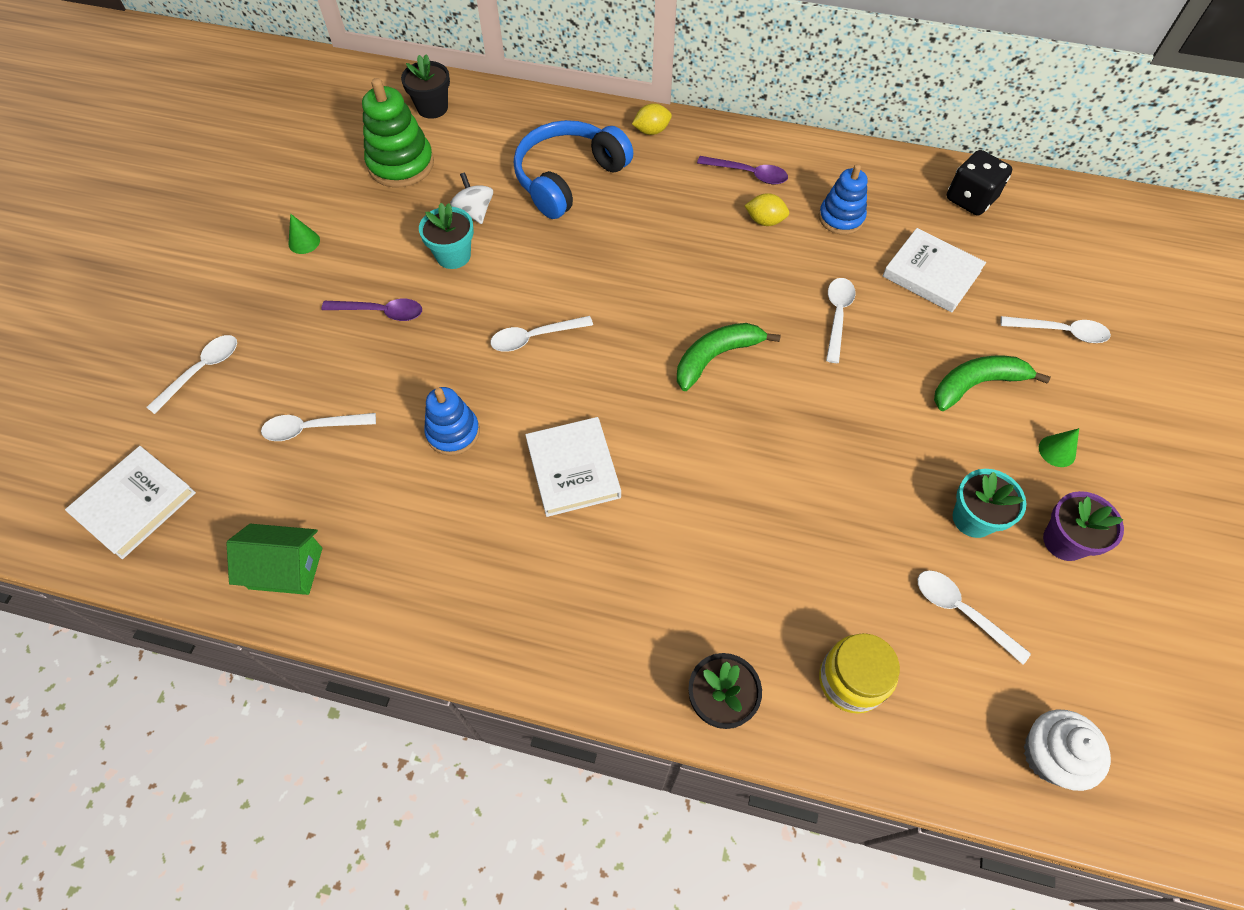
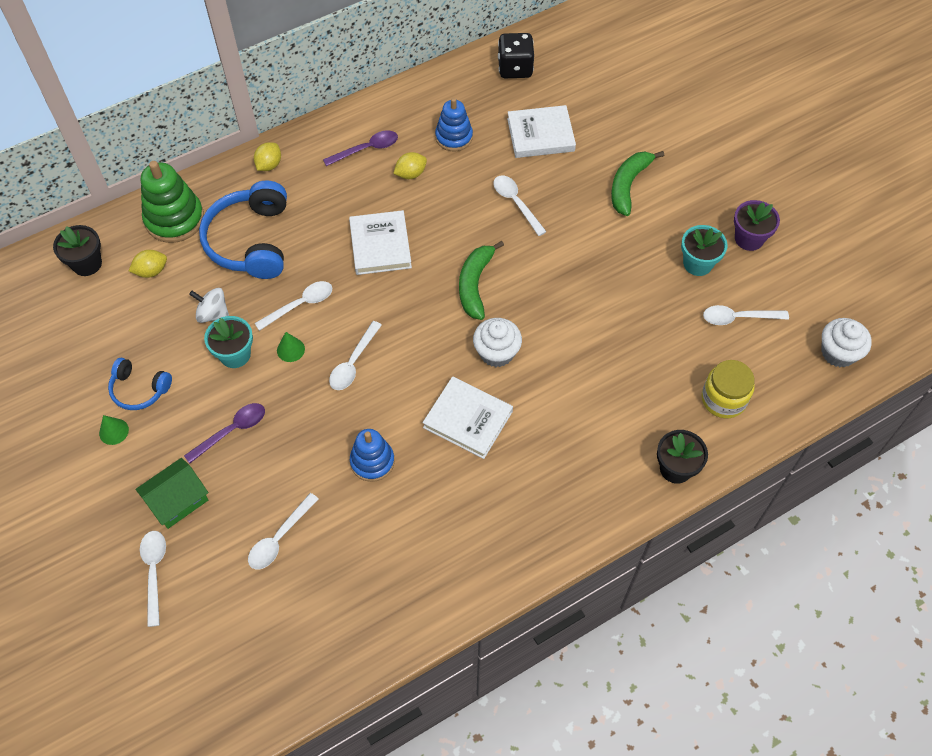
camera: 45 degrees left, 0 degrees up
(135, 504) = (221, 685): white book -> white book (380, 245)
(286, 568) = (367, 626): green house -> green house (177, 500)
(357, 226) = (139, 389): none -> blue headphones
(401, 164) = (116, 322): green stacking toy -> green stacking toy (174, 219)
(469, 146) = (151, 271): none -> yellow lemon
(667, 432) = (496, 352): none -> white cupcake
(1057, 451) = (701, 191): green cone -> green cone (290, 349)
(1061, 332) = (640, 118): white spoon -> white spoon (300, 305)

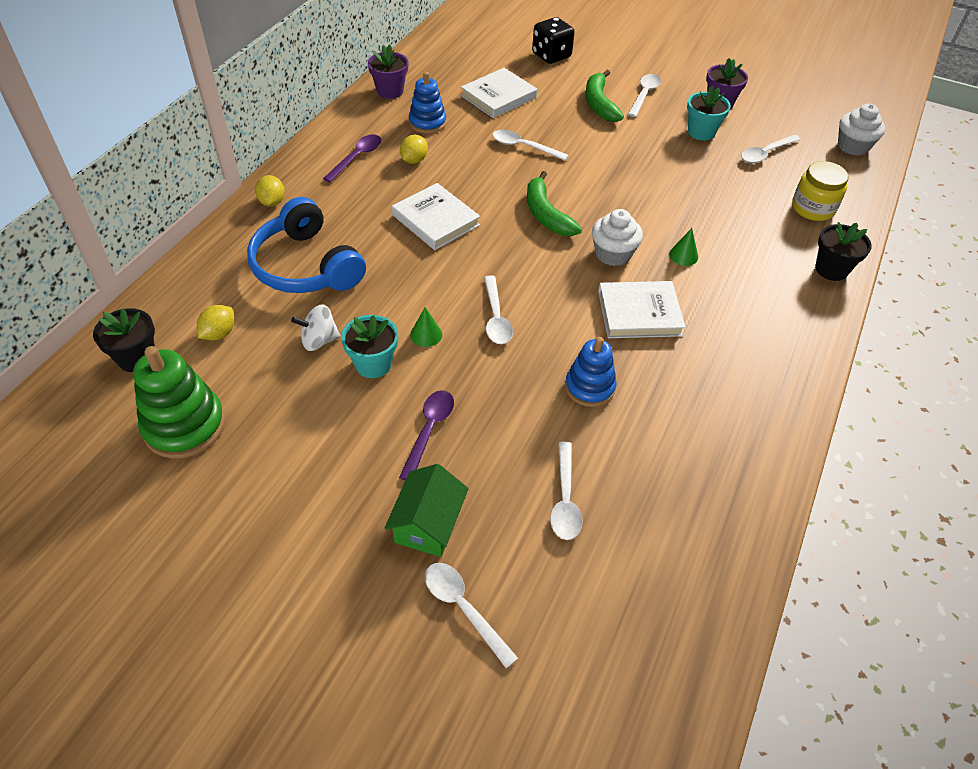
camera: 35 degrees left, 10 degrees down
(114, 431) = (298, 496): green cone -> green cone (683, 255)
(139, 389) = (295, 442): blue headphones -> none
(174, 219) = (208, 280): green stacking toy -> green stacking toy (184, 426)
(300, 305) = (402, 295): white spoon -> white spoon (644, 95)
(449, 86) = (390, 91): none -> purple flower pot
(515, 68) = (435, 63): black dice -> black dice (551, 56)

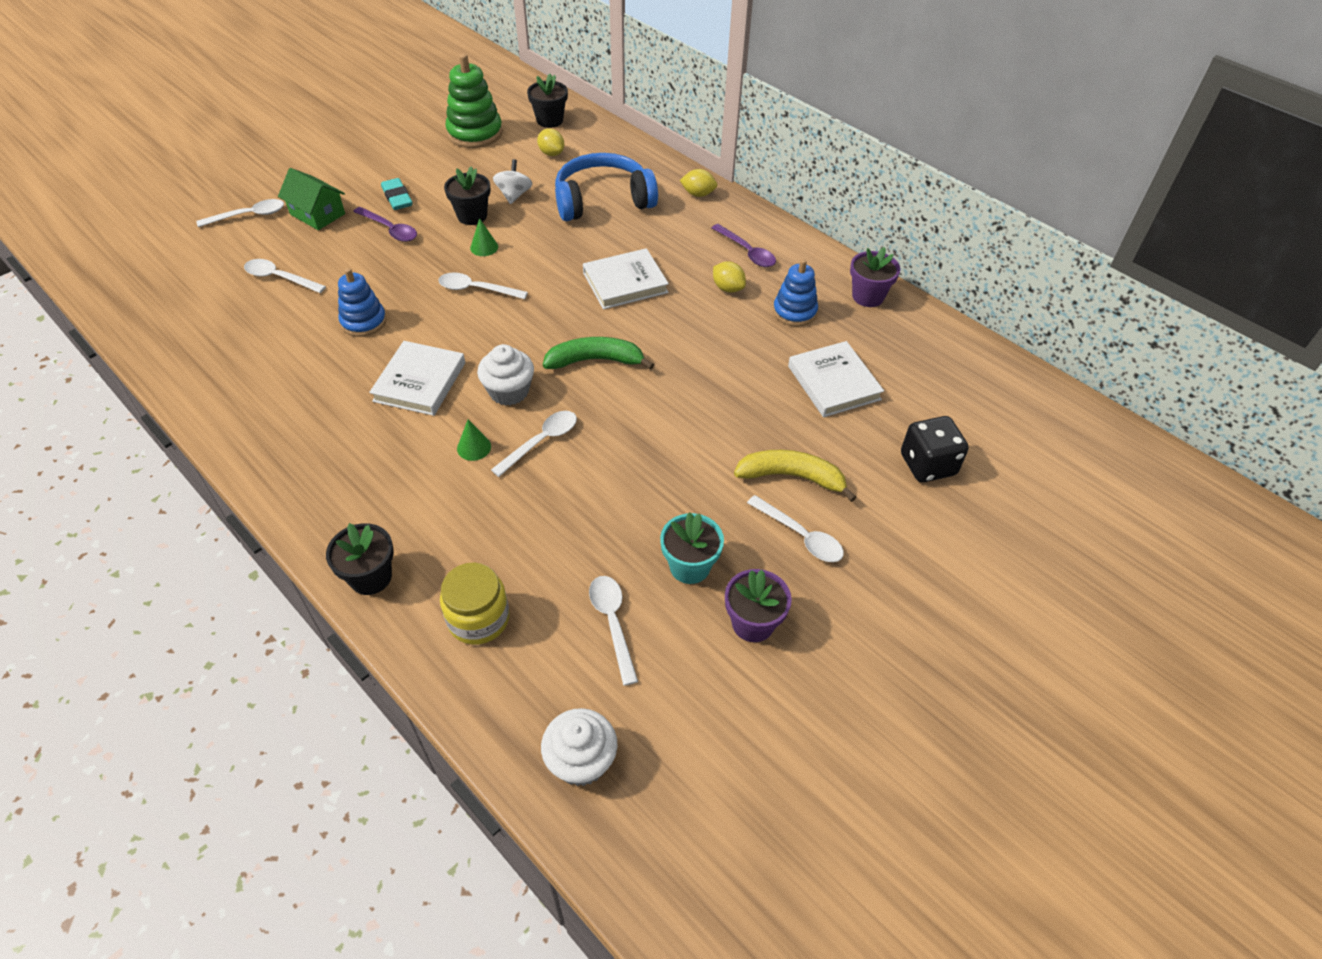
camera: 110 degrees right, 0 degrees up
(361, 451) = (397, 197): none -> turquoise eraser
(373, 364) = (472, 216): turquoise flower pot -> black flower pot
(523, 147) = (721, 376): white spoon -> white spoon (541, 441)
(599, 104) = (791, 477): green banana -> yellow banana

